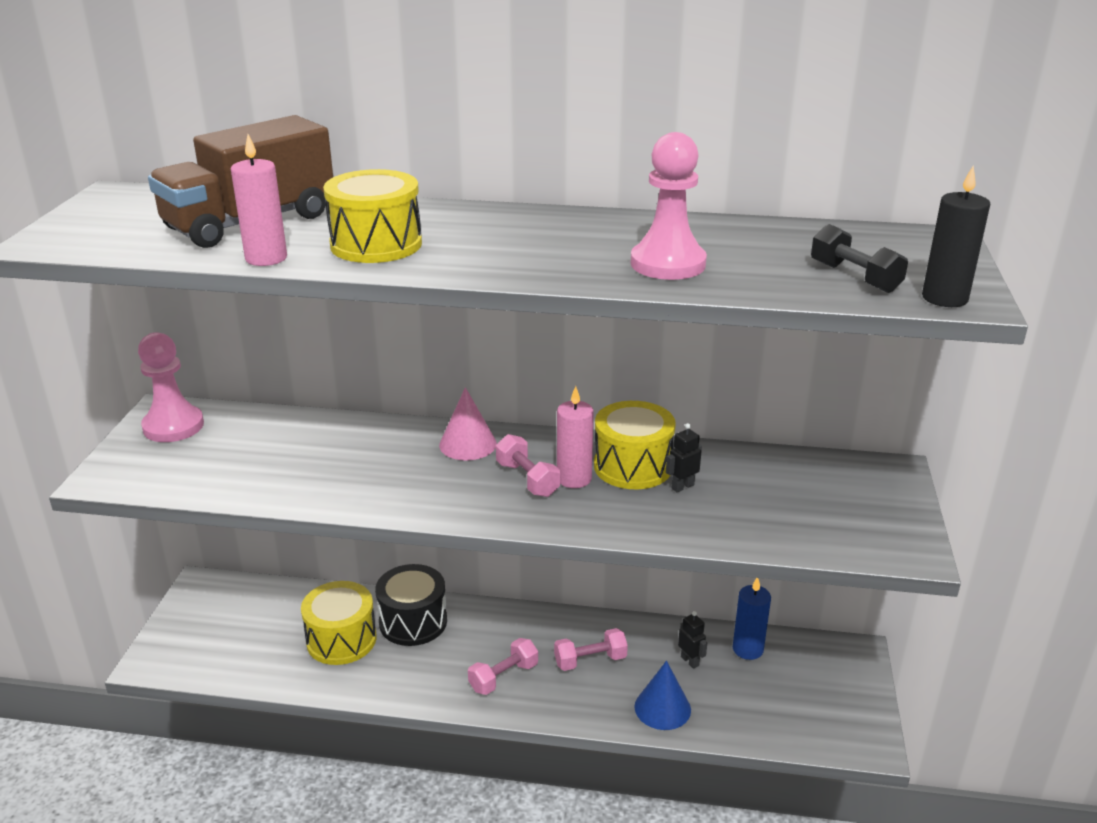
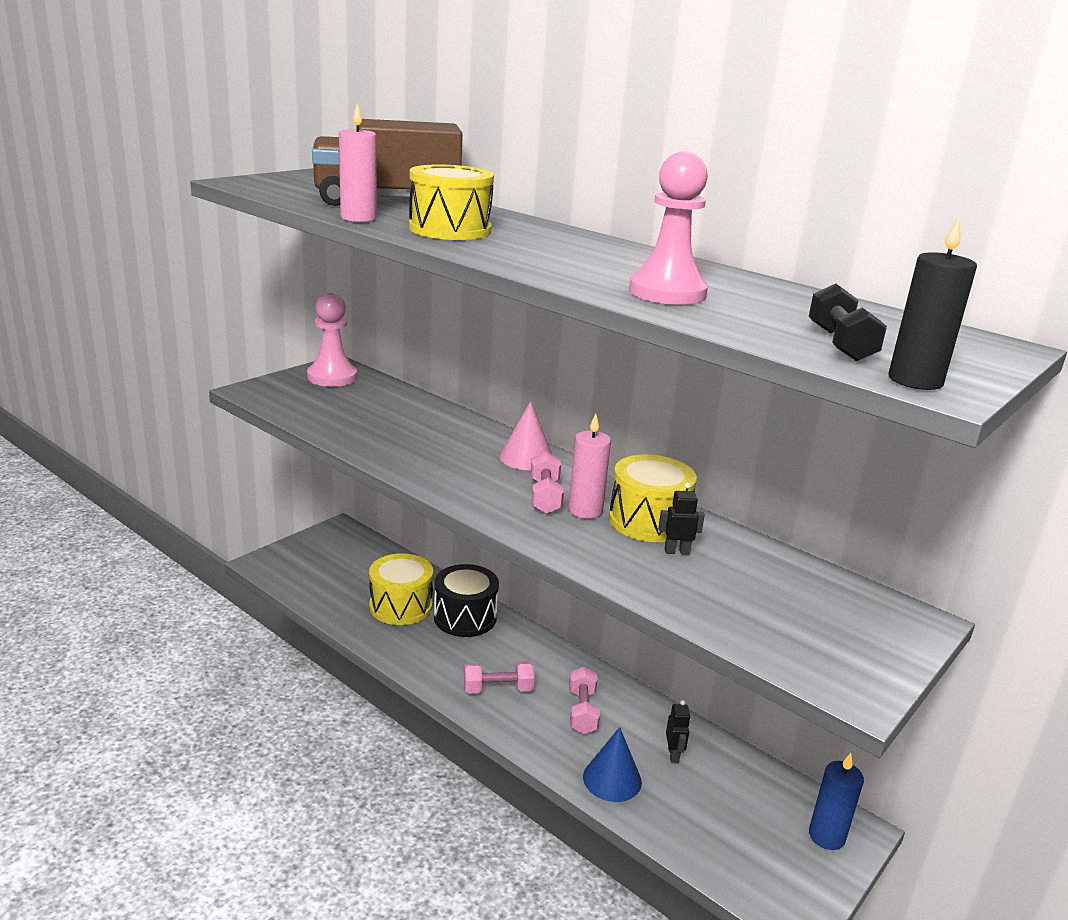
camera: 30 degrees right, 5 degrees down
(590, 660) = (582, 711): pink dumbbell -> pink dumbbell turned 75 degrees clockwise
(747, 649) = (740, 772): blue candle -> blue candle (826, 836)

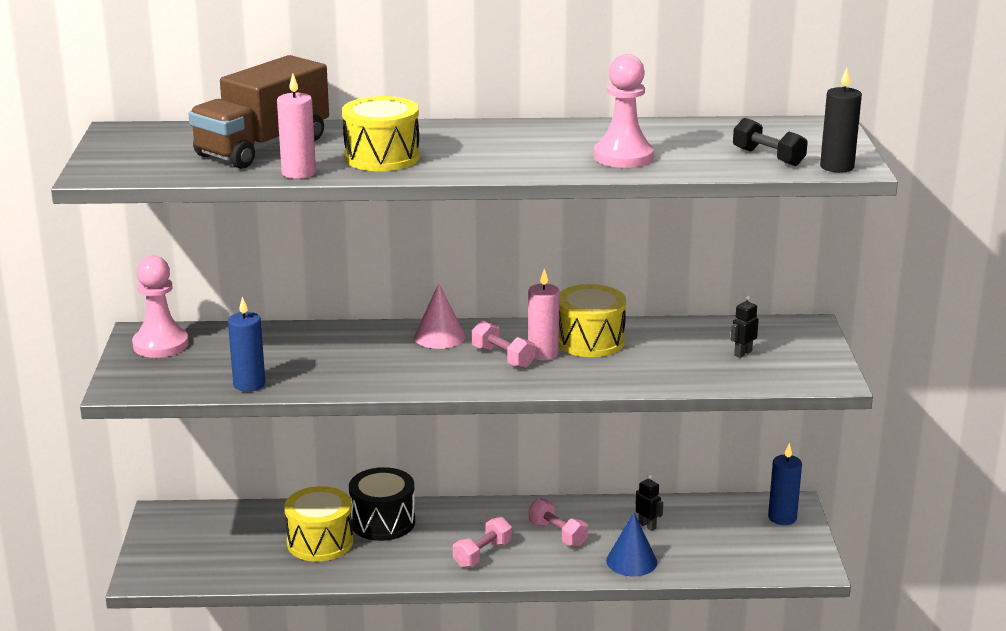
camera: 40 degrees left, 0 degrees up
(327, 425) = (249, 384): none -> blue candle
(676, 551) = (637, 352): black robot -> black robot (742, 353)

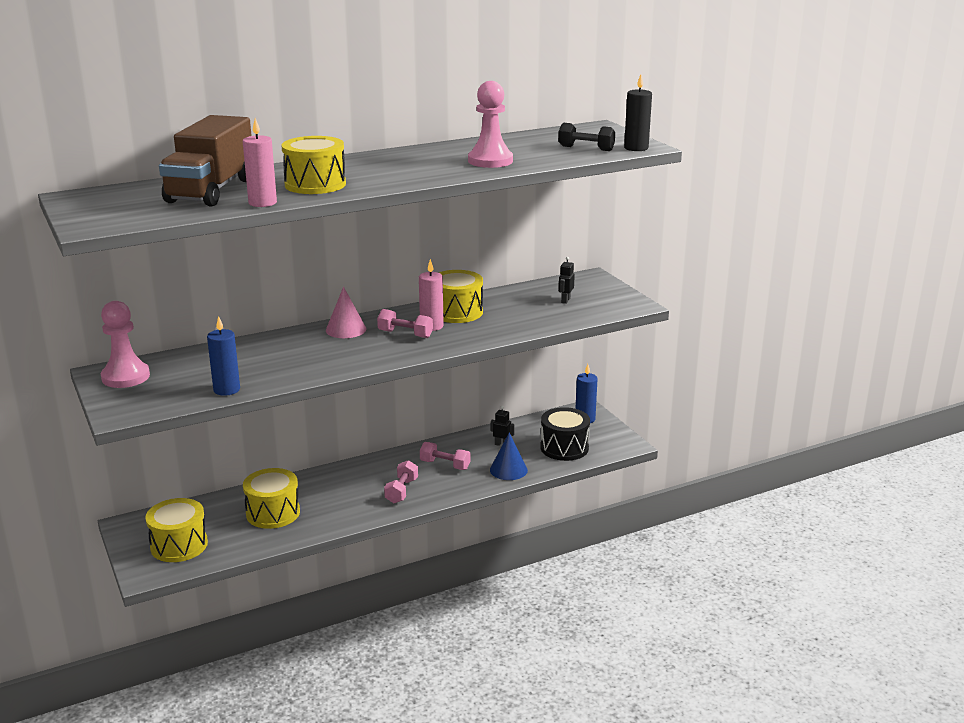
camera: 25 degrees left, 0 degrees up
(197, 553) = (179, 545): none -> yellow drum
(383, 522) = (311, 487): black drum -> black drum (564, 448)

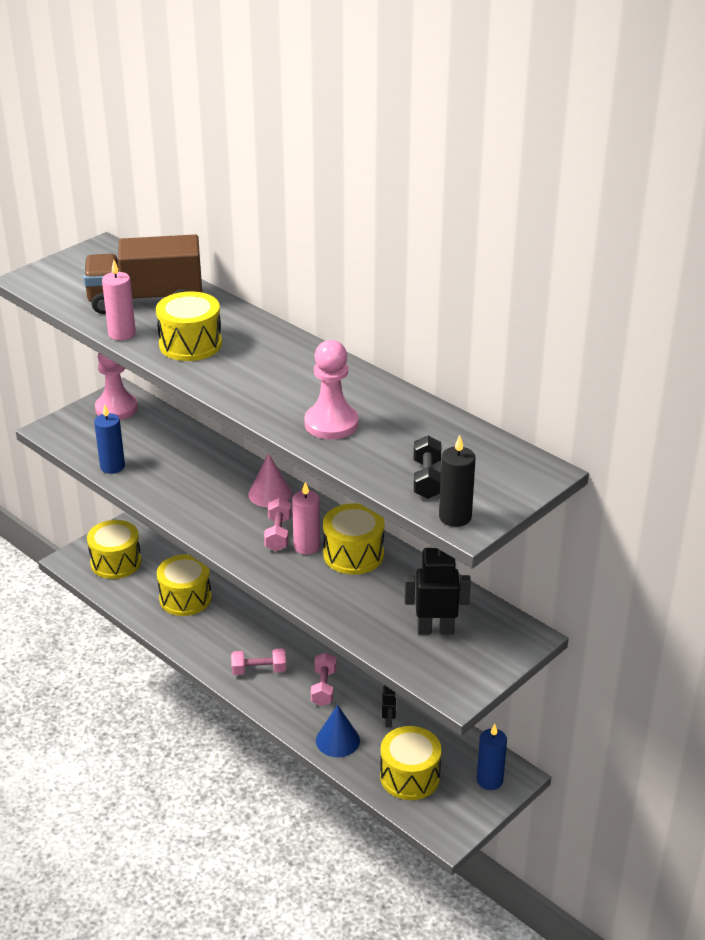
camera: 70 degrees right, 10 degrees up
(564, 448) = (410, 776): black drum -> yellow drum
(565, 300) = (435, 629): black robot -> black robot, size x1.94

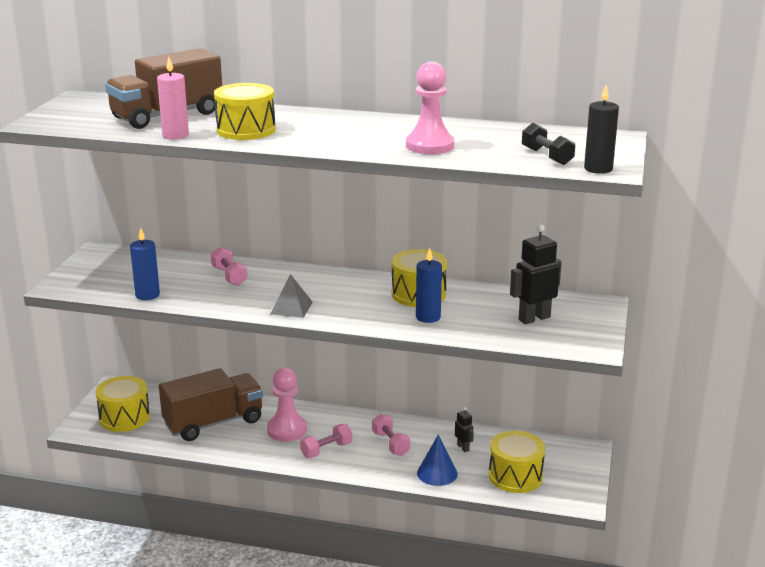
camera: 30 degrees left, 10 degrees down
(116, 408) = (106, 259): pink pawn -> pink pawn (287, 430)
(185, 598) = (213, 423): yellow drum -> brown truck
(220, 529) = (291, 308): none -> grey pyramid
(270, 494) = (307, 277): pink cone -> none
(278, 534) = (344, 298): pink dumbbell -> pink dumbbell (229, 276)
(306, 546) = (376, 299): pink candle -> none
(489, 780) = (574, 458): blue candle -> blue candle (428, 317)

